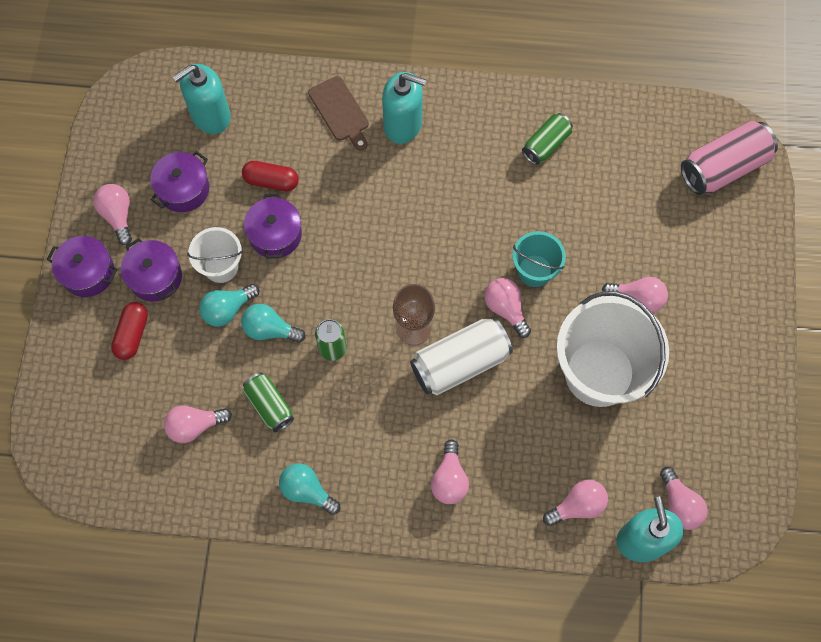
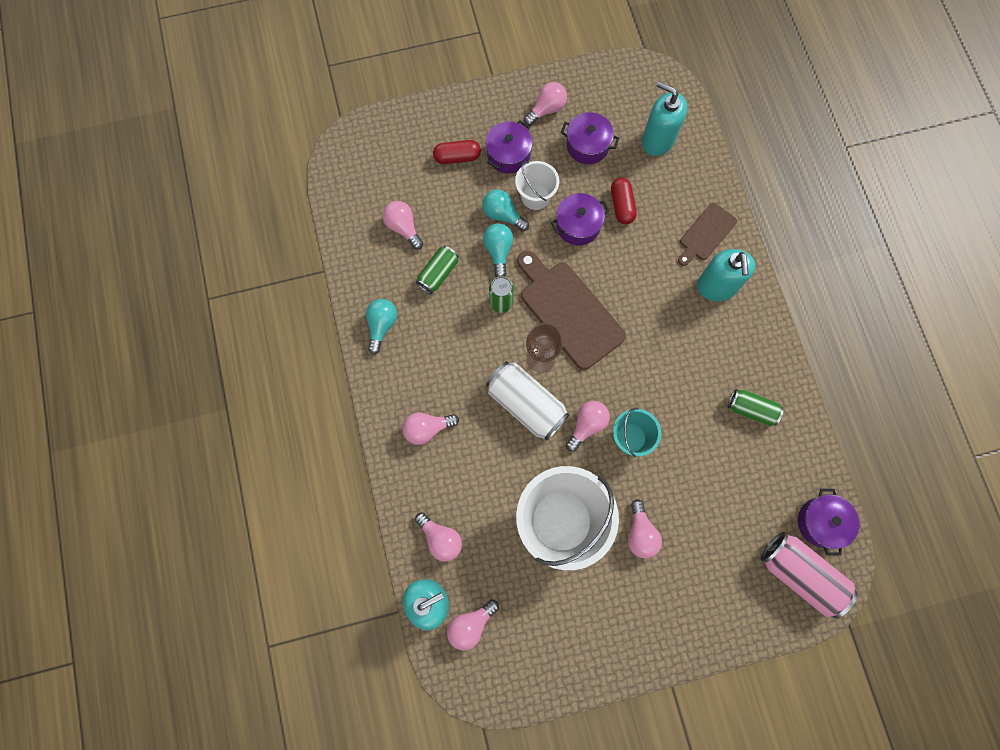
camera: 70 degrees right, 5 degrees up
(88, 273) = (493, 108): purple pot -> purple pot (821, 522)
(371, 281) = (568, 311): none -> brown cutting board

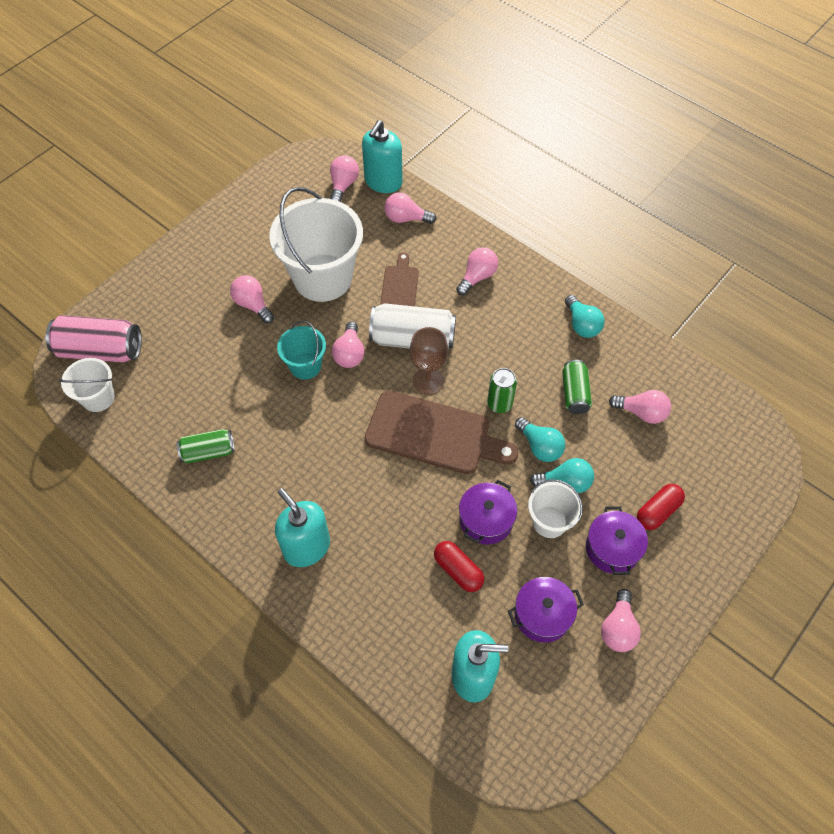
camera: 145 degrees right, 15 degrees down
(706, 234) = (351, 597): brown cutting board -> brown cutting board (399, 288)
(821, 522) = (98, 398): purple pot -> white bucket

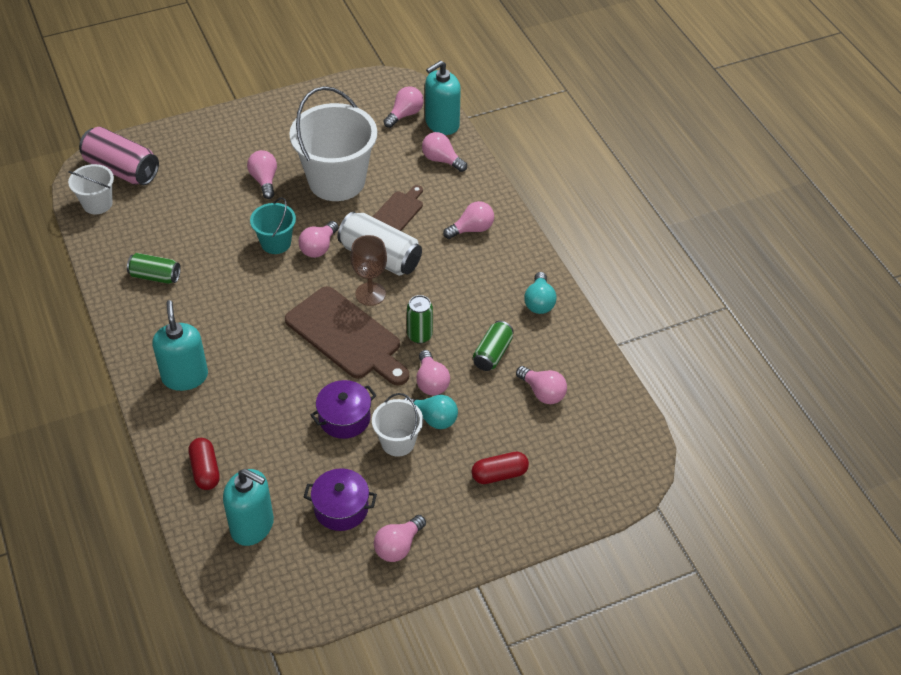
camera: 25 degrees right, 10 degrees down
(458, 570) = (294, 445): red capsule -> red capsule (205, 470)
(540, 446) = (431, 382): turquoise light bulb -> pink light bulb
(612, 548) = (438, 485): purple pot -> none

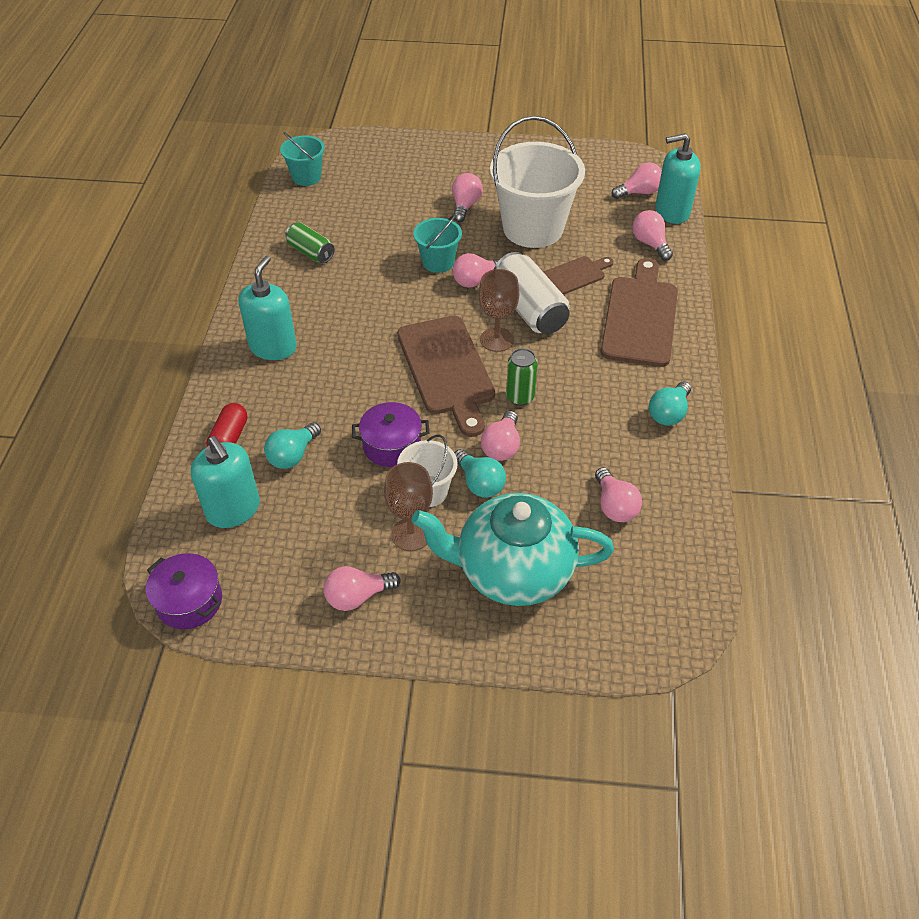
camera: 30 degrees right, 0 degrees up
(97, 204) = (306, 177): white bucket -> turquoise bucket
(122, 169) = (347, 157): pink can -> none
(269, 461) = (293, 455): none -> turquoise light bulb
(341, 508) = (328, 531): purple pot -> purple pot (189, 601)
(407, 481) = (411, 534): none -> brown goblet
(472, 229) = (640, 317): pink light bulb -> brown cutting board
(492, 353) = (585, 444): green can -> none
(499, 474) = (512, 571): red capsule -> turquoise teapot

